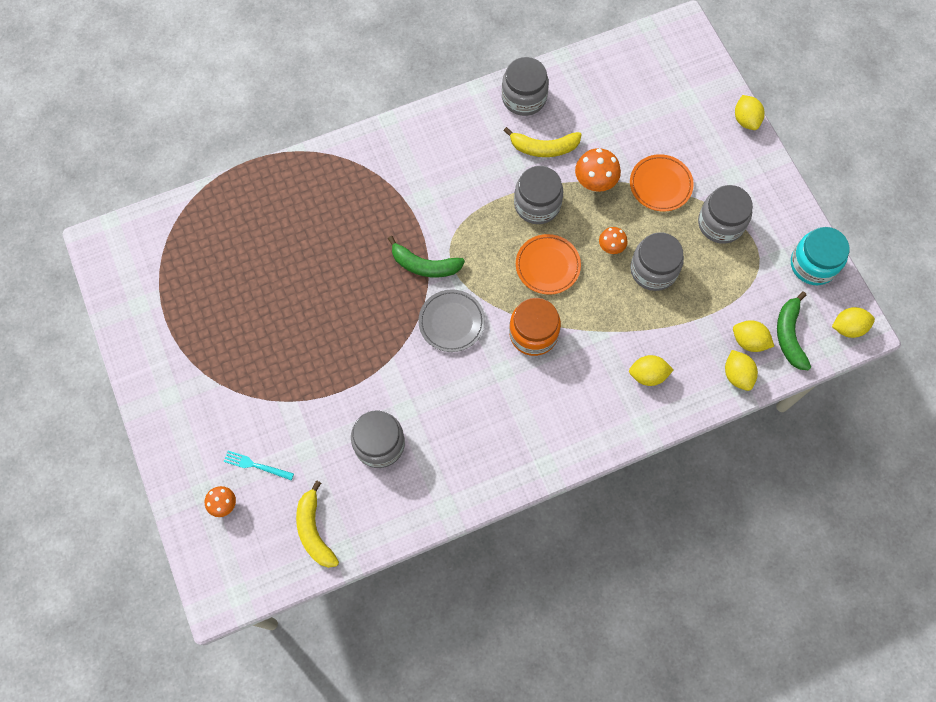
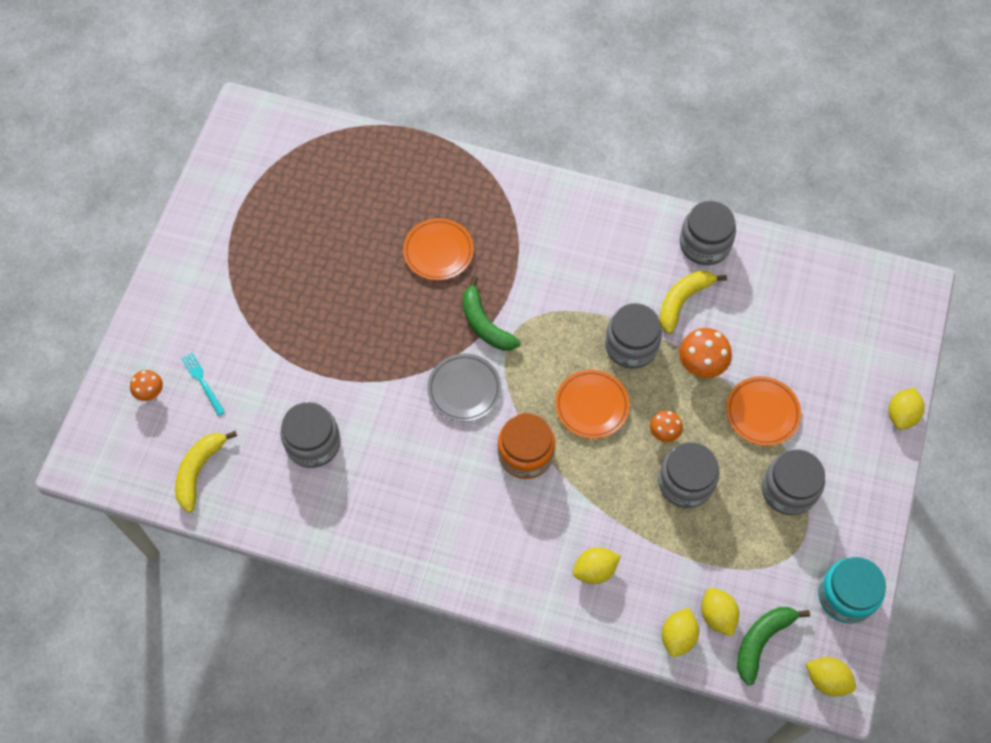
camera: 40 degrees right, 5 degrees down
(344, 238) = (438, 251): none -> orange plate
(544, 148) = (682, 301): yellow banana -> yellow banana turned 90 degrees clockwise
(648, 375) = (595, 570): yellow lemon -> yellow lemon turned 60 degrees counterclockwise

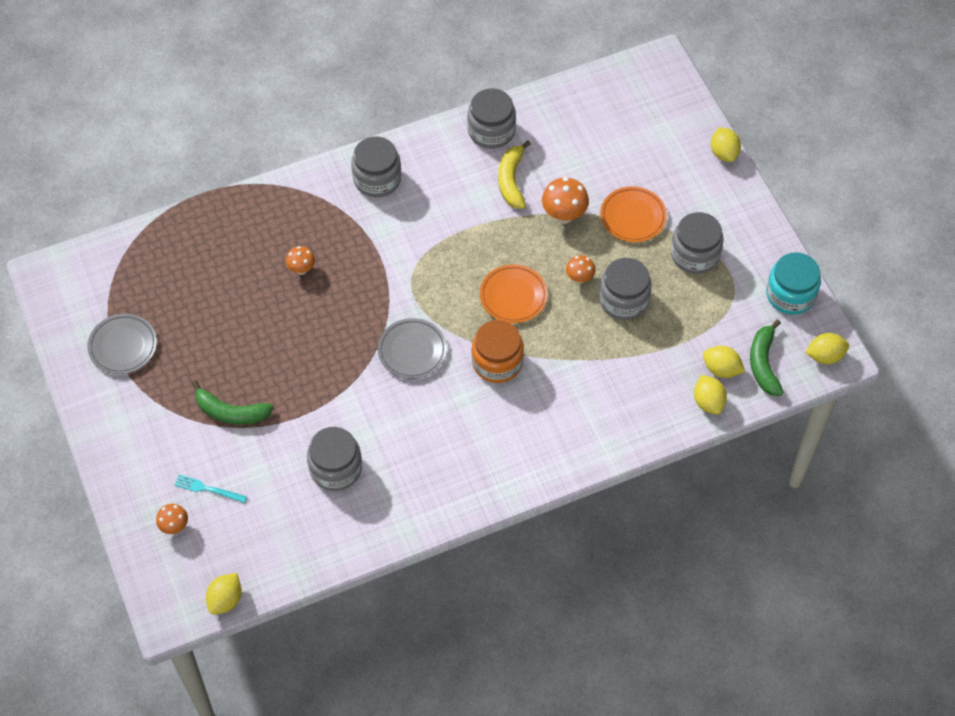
camera: 40 degrees left, 5 degrees down
(199, 471) = (267, 552): yellow banana -> none
(246, 213) = (123, 346): none -> grey plate
(438, 251) = (301, 269): orange plate -> orange mushroom
(485, 324) = (385, 295): green banana -> green banana (231, 412)
(595, 570) = (615, 402): yellow lemon -> yellow lemon (225, 600)
(631, 345) = (503, 236): grey jar -> grey jar (377, 179)

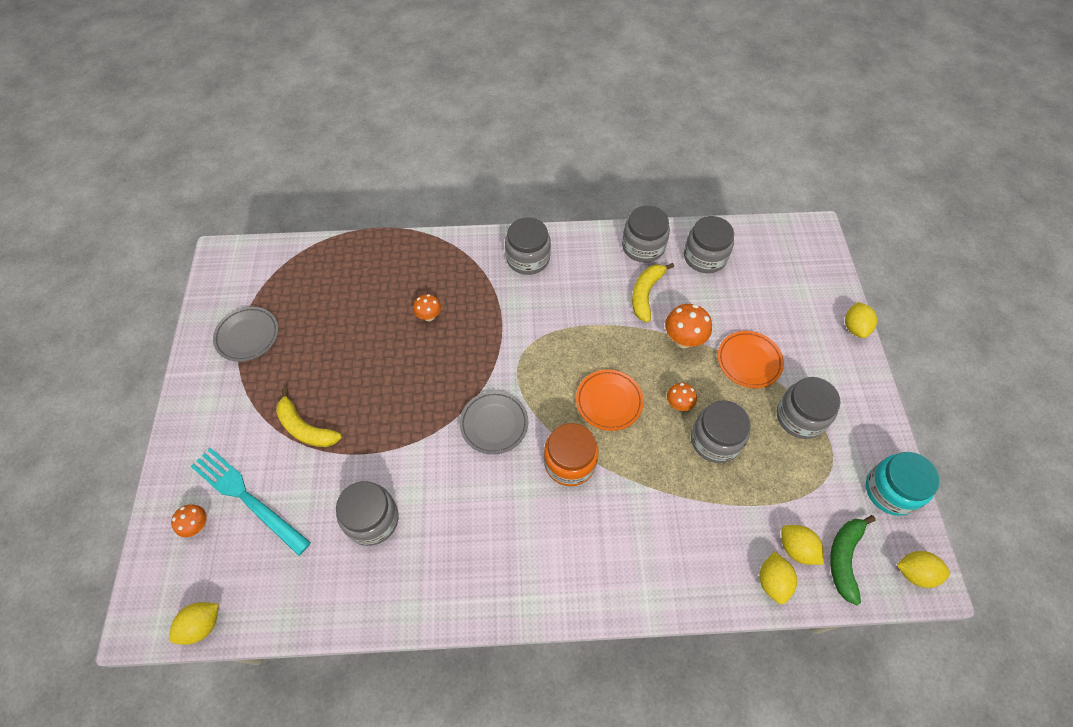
camera: 20 degrees right, 0 degrees up
(208, 489) = (247, 498): turquoise fork -> turquoise fork, size x2.08
(231, 412) = (305, 428): green banana -> yellow banana
(558, 123) = (704, 257): none -> grey jar

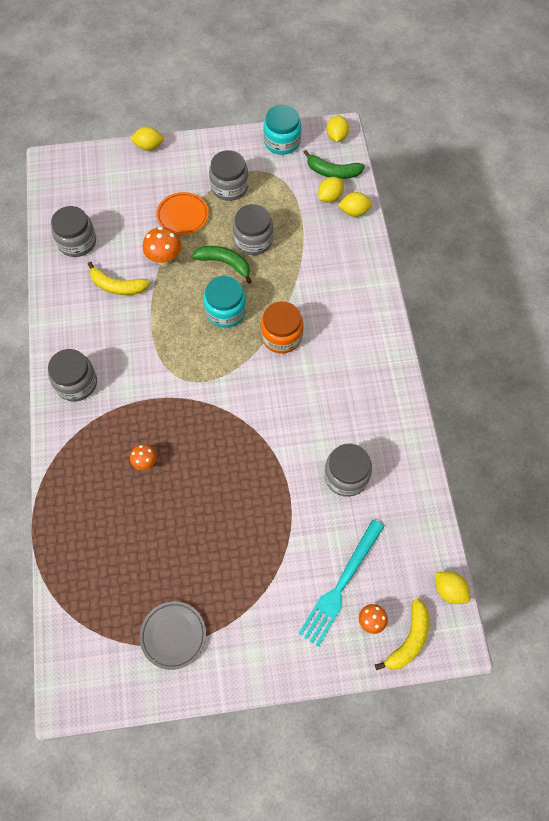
camera: 95 degrees left, 5 degrees up
(305, 428) = (270, 550): yellow banana -> yellow banana (409, 639)
(494, 424) = (253, 394): grey plate -> none
(609, 401) = (225, 311): orange plate -> turquoise jar
(643, 246) = (64, 289): grey jar -> none
(678, 404) = (225, 263): orange mushroom -> green banana

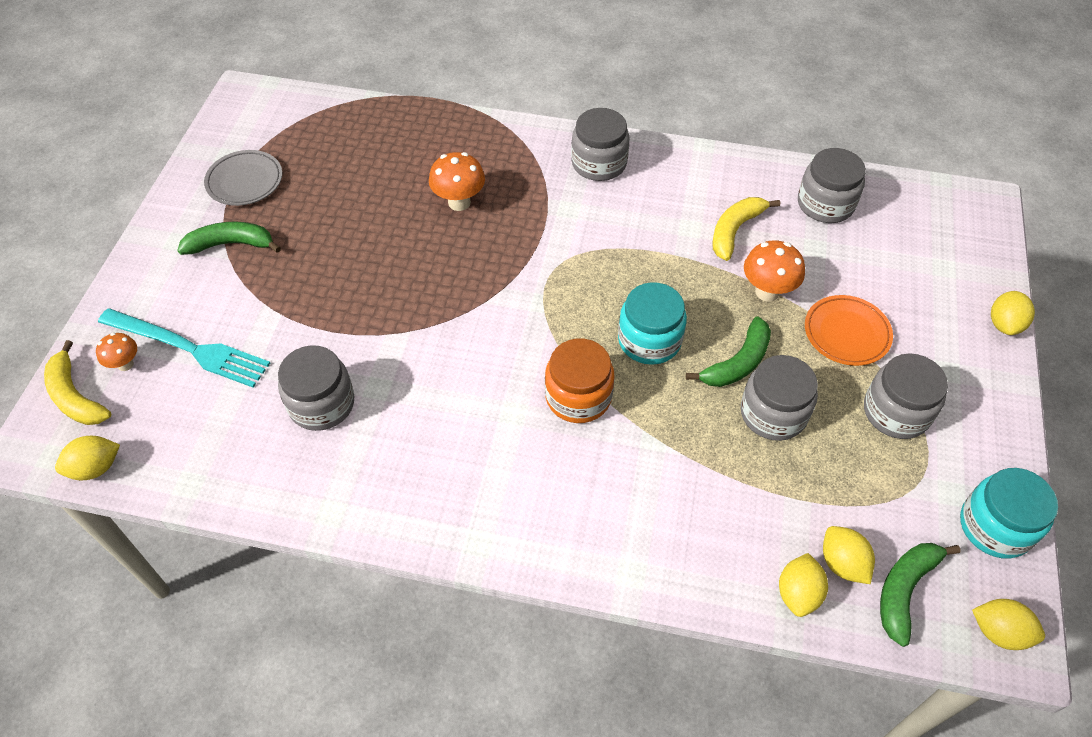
camera: 110 degrees right, 10 degrees down
(145, 462) = (459, 202): orange mushroom -> orange mushroom, size x1.62
(241, 609) = (231, 244): none -> green banana
(341, 585) = (188, 348): turquoise fork -> turquoise fork turned 150 degrees clockwise

